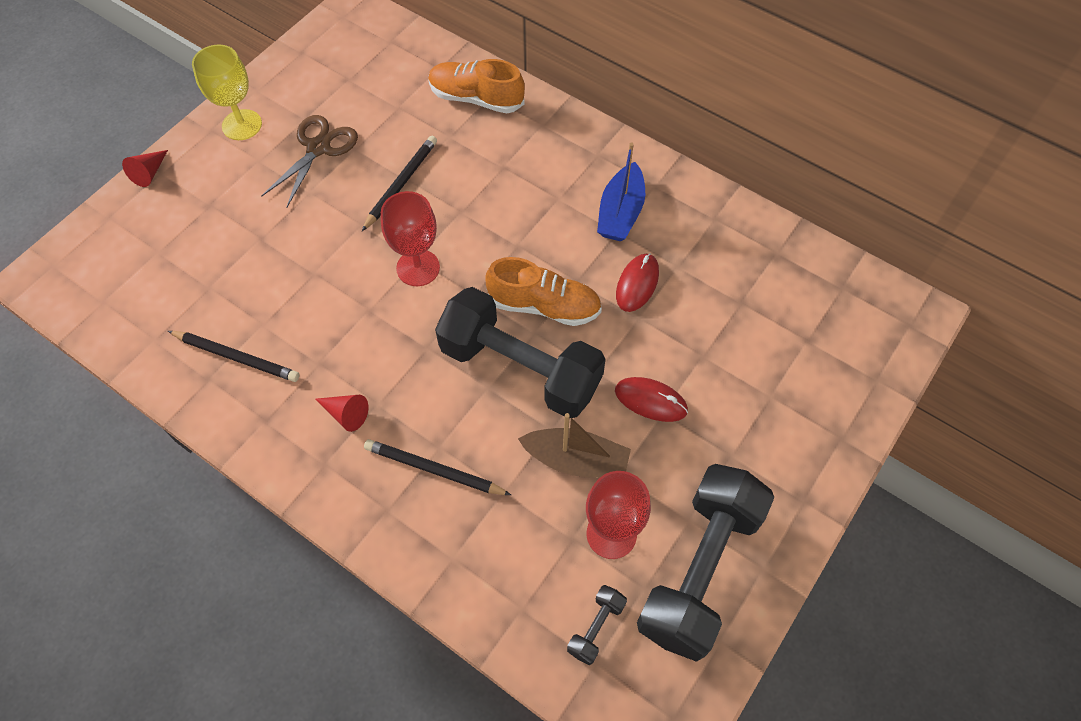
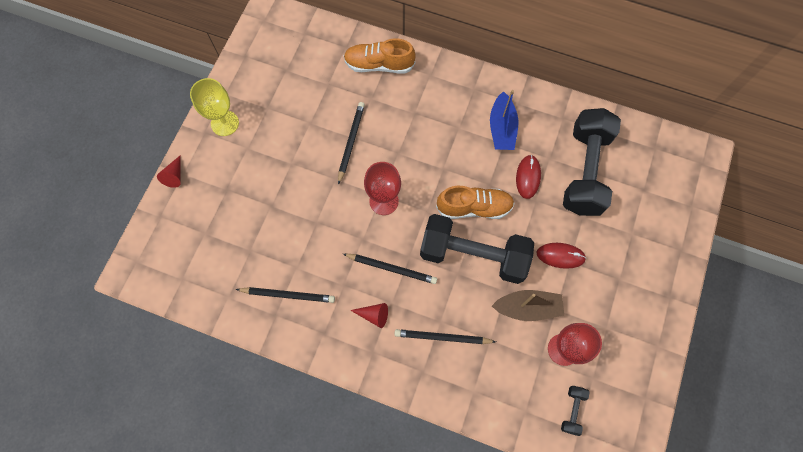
camera: 15 degrees left, 10 degrees up
(318, 148) = (285, 128): brown scissors -> none
(395, 358) = (391, 268): none -> black pencil
(699, 569) = (621, 357): black dumbbell -> black dumbbell (584, 171)

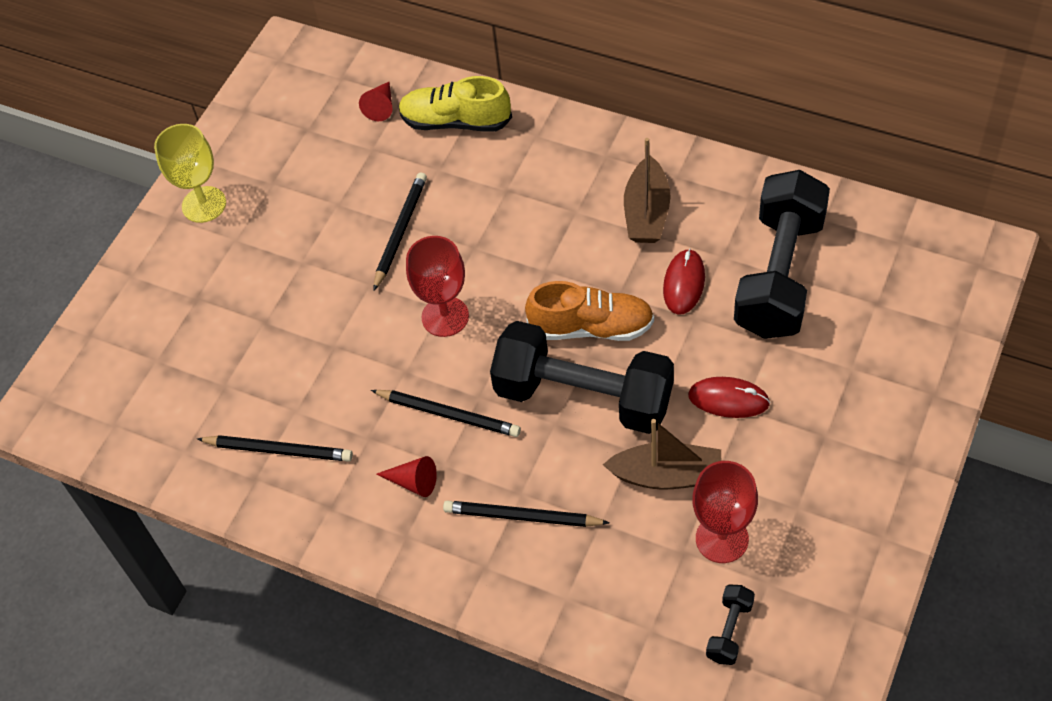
camera: 10 degrees right, 15 degrees down
(175, 175) = (118, 278): red cone -> red cone (381, 106)
(379, 65) = (456, 121): orange shoe -> yellow shoe
(502, 128) = (647, 212): blue boat -> brown boat

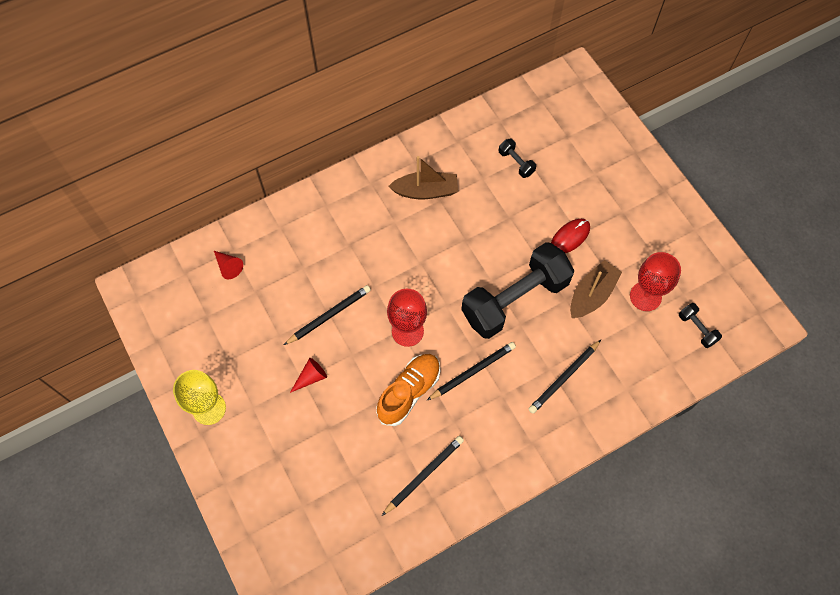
camera: 60 degrees left, 10 degrees up
(400, 232) = (329, 315): black pencil -> black pencil turned 90 degrees clockwise
(413, 482) = (501, 417): red cone -> red cone (311, 377)
(456, 121) = (277, 237): yellow shoe -> none
(591, 327) = (475, 266): orange shoe -> orange shoe (409, 392)
(647, 212) = (425, 191): brown boat -> brown boat turned 45 degrees counterclockwise
(684, 283) = (485, 206): red mouse -> none
(779, 275) = (516, 163): black dumbbell -> black dumbbell, size x0.40

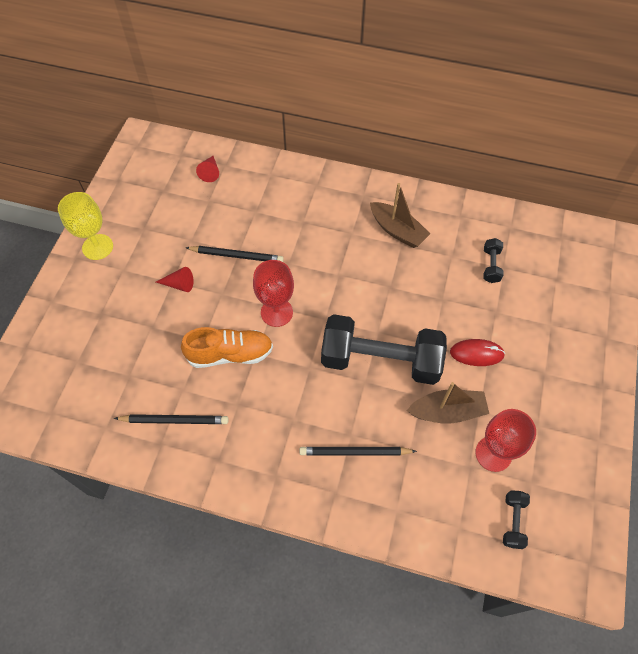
camera: 45 degrees right, 5 degrees down
(472, 371) = (290, 382): black pencil -> none

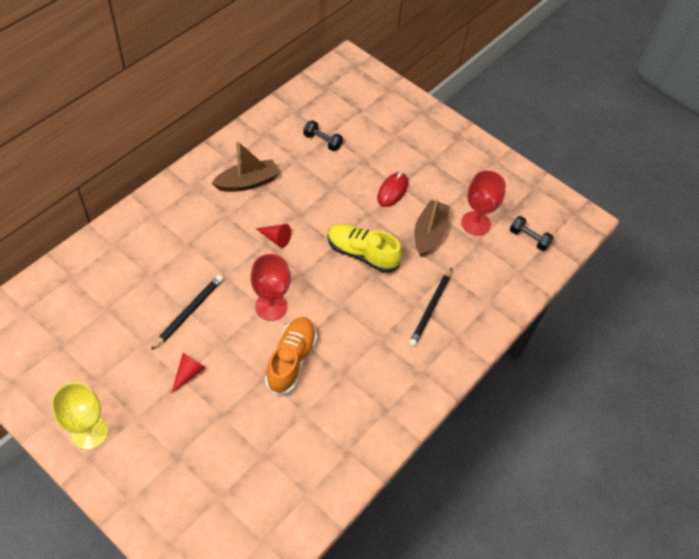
camera: 70 degrees left, 5 degrees down
(174, 420) = (331, 431): black pencil -> none
(210, 172) = (70, 293): red cone -> red cone (276, 238)
(380, 360) = (362, 254): black dumbbell -> yellow shoe

